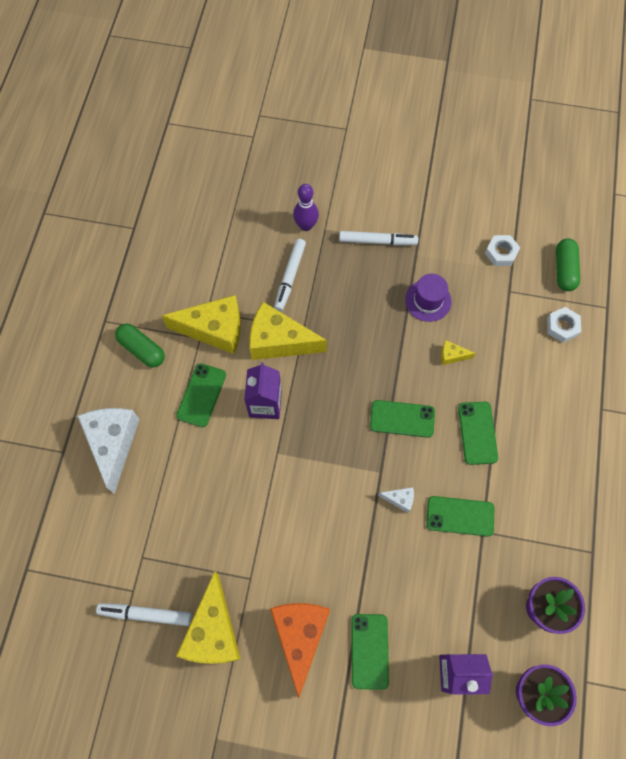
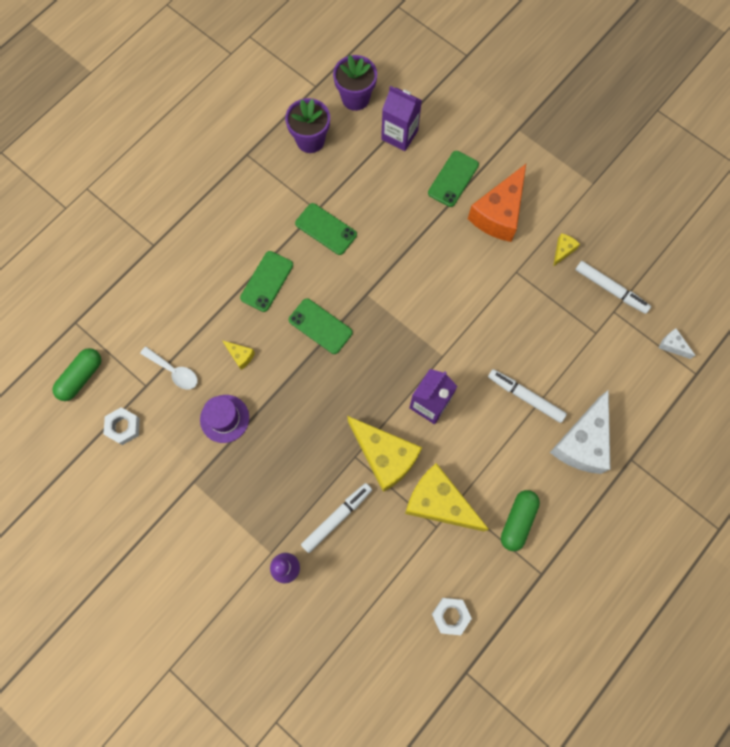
camera: 150 degrees left, 5 degrees up
(142, 349) = (517, 521): green capsule -> green capsule turned 45 degrees clockwise
(201, 395) = (482, 444): green phone -> none
(213, 631) = (563, 250): yellow cheese -> yellow cheese, size x0.43
(377, 241) = (228, 508): white marker -> white marker (525, 397)
(399, 499) = (364, 266): white cheese -> white cheese (672, 345)
(496, 314) = (174, 371): none -> white spoon
(562, 327) = (127, 327): white nut -> white nut (450, 616)

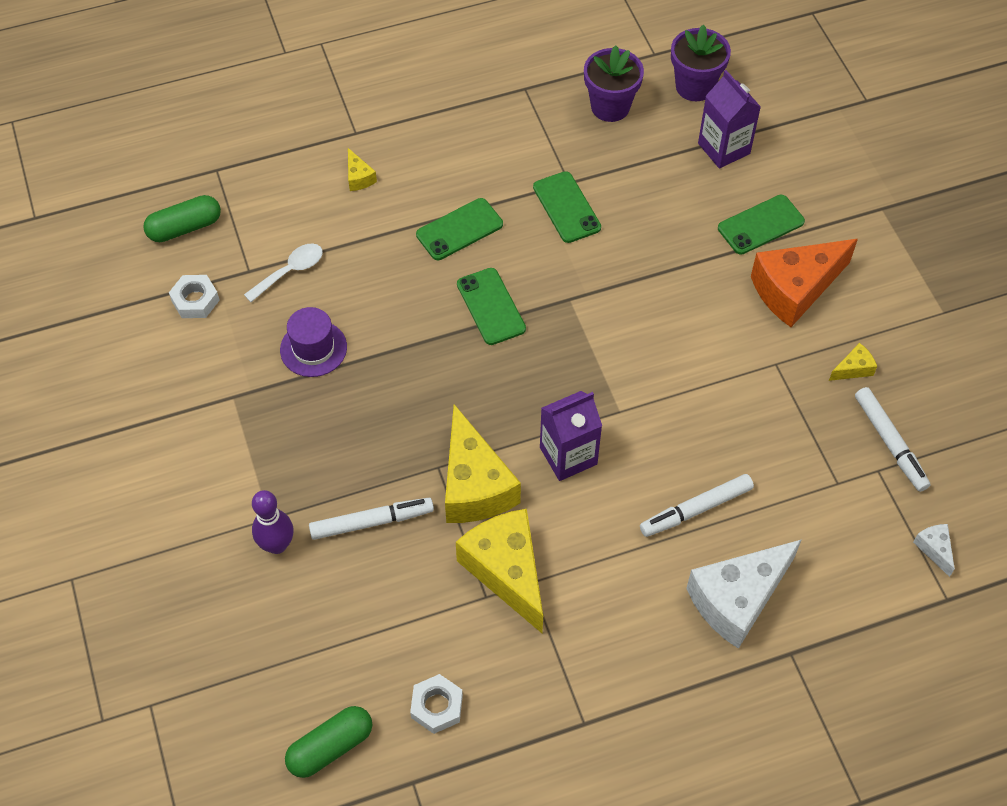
camera: 30 degrees right, 15 degrees down
(174, 371) = (290, 271): white spoon -> white spoon turned 105 degrees counterclockwise
(240, 356) = (376, 292): yellow cheese -> yellow cheese (359, 177)
(517, 521) = (593, 645): green capsule -> green capsule (330, 747)
(525, 397) = (696, 509): white marker -> white marker turned 90 degrees counterclockwise

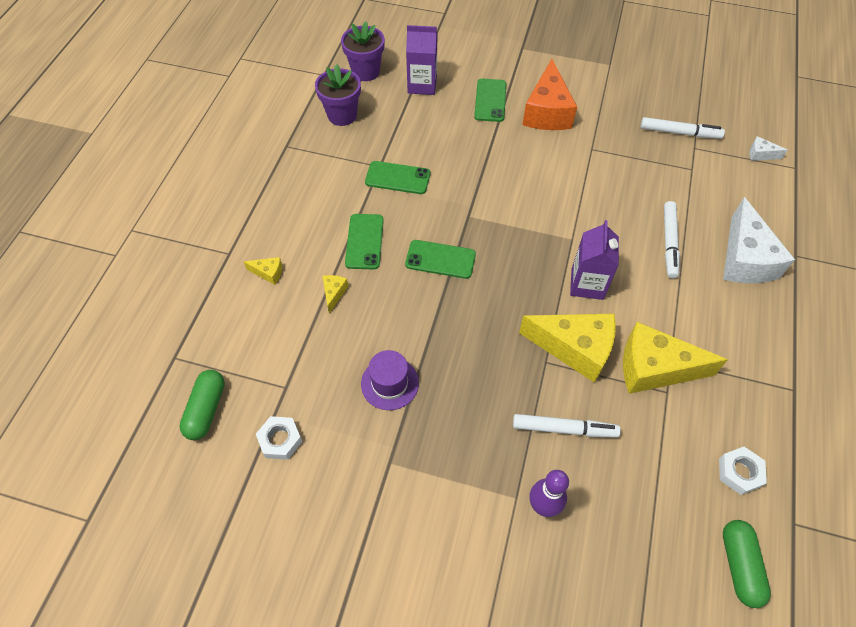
camera: 55 degrees left, 0 degrees up
(290, 271) = (310, 360): white spoon -> none
(372, 522) = (564, 429): white marker -> white marker turned 75 degrees clockwise
(853, 369) = (620, 119): yellow cheese -> yellow cheese (334, 293)

